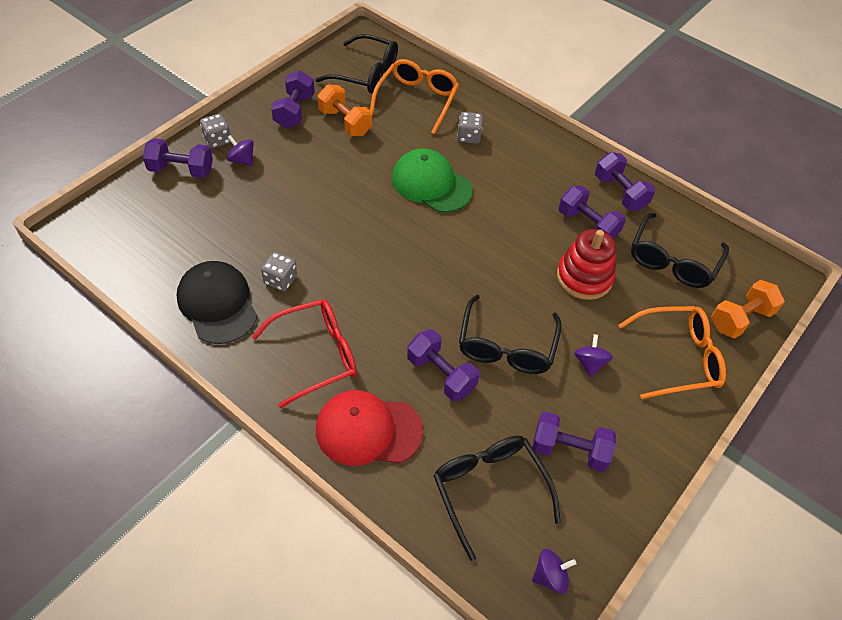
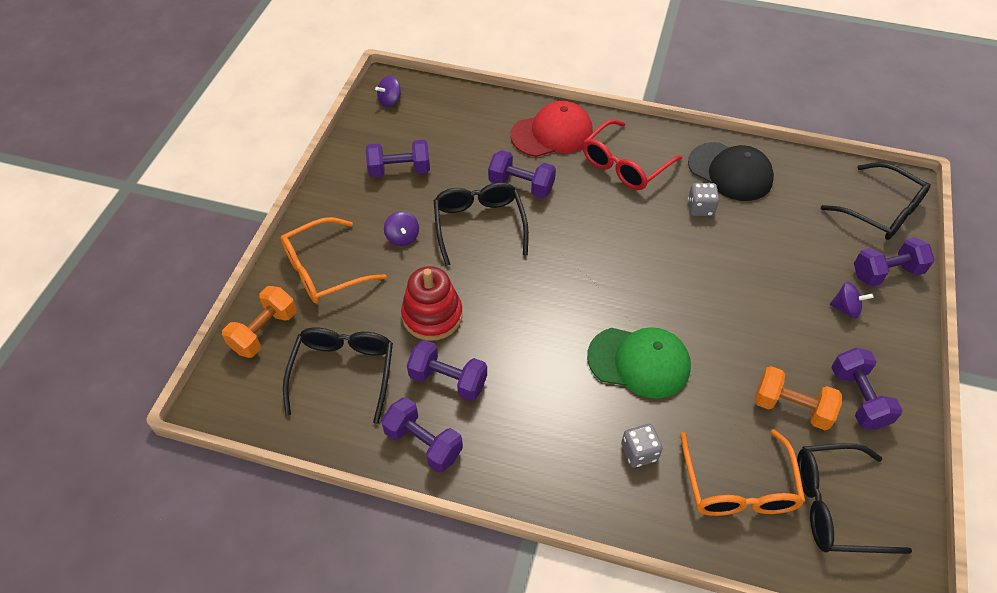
camera: 160 degrees right, 0 degrees up
(217, 140) = (893, 322): grey dice -> none
(489, 490) = (448, 129): black glasses -> black glasses (881, 211)

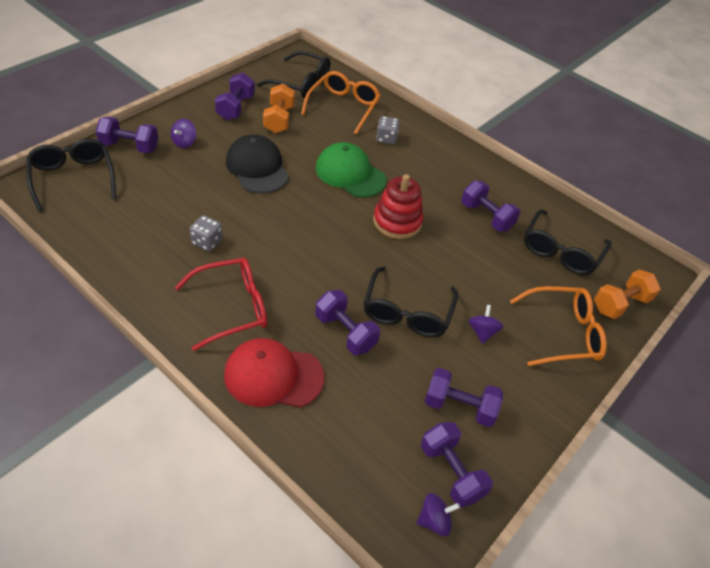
camera: 160 degrees left, 5 degrees down
(423, 443) = (516, 193): purple dumbbell -> purple dumbbell (451, 472)
(432, 316) = (481, 259): red stacking toy -> red stacking toy (397, 222)
(730, 172) = (147, 258): black cap -> black cap (257, 168)
(791, 407) = (279, 119): orange dumbbell -> orange dumbbell turned 45 degrees clockwise
(845, 308) = (184, 142): purple spinning top -> purple spinning top turned 105 degrees counterclockwise

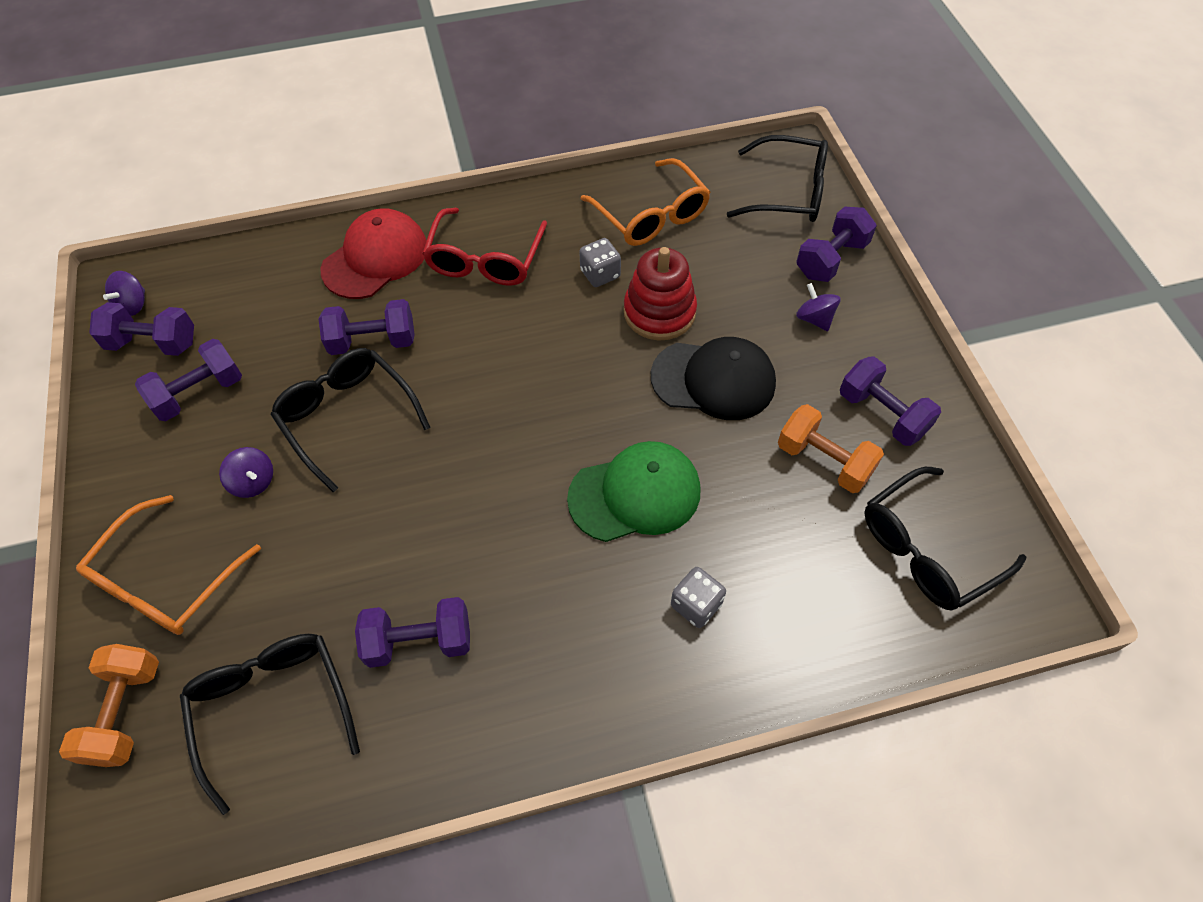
camera: 130 degrees right, 10 degrees up
(343, 107) = (822, 584): orange glasses -> orange glasses (651, 215)
(397, 222) = (496, 499): red stacking toy -> red stacking toy (659, 312)

